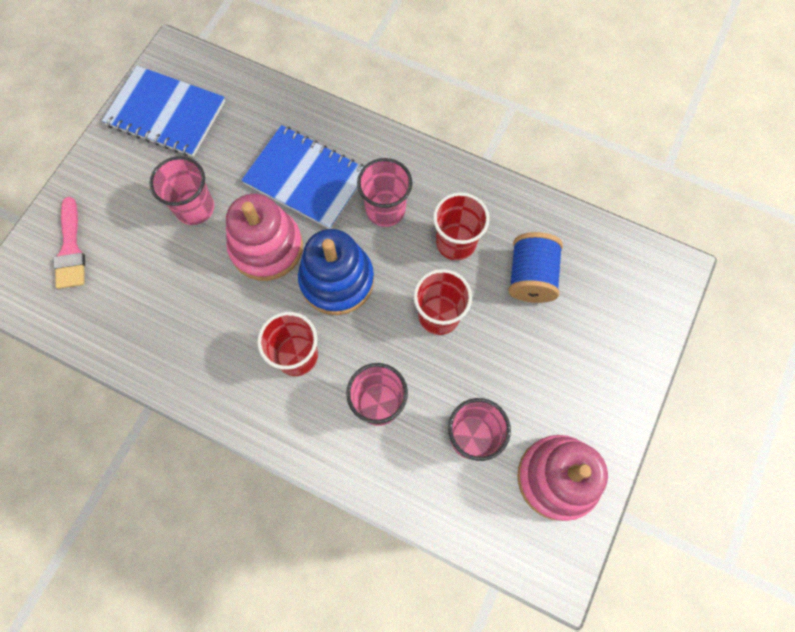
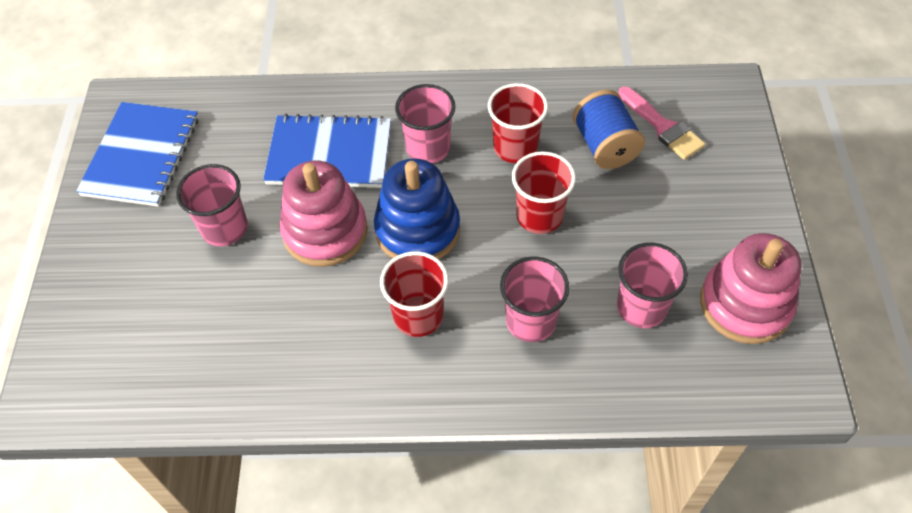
camera: 25 degrees left, 15 degrees down
(71, 249) = (102, 327): pink brush -> pink brush (663, 127)
(166, 113) = (141, 156): blue notebook -> blue notebook turned 75 degrees counterclockwise

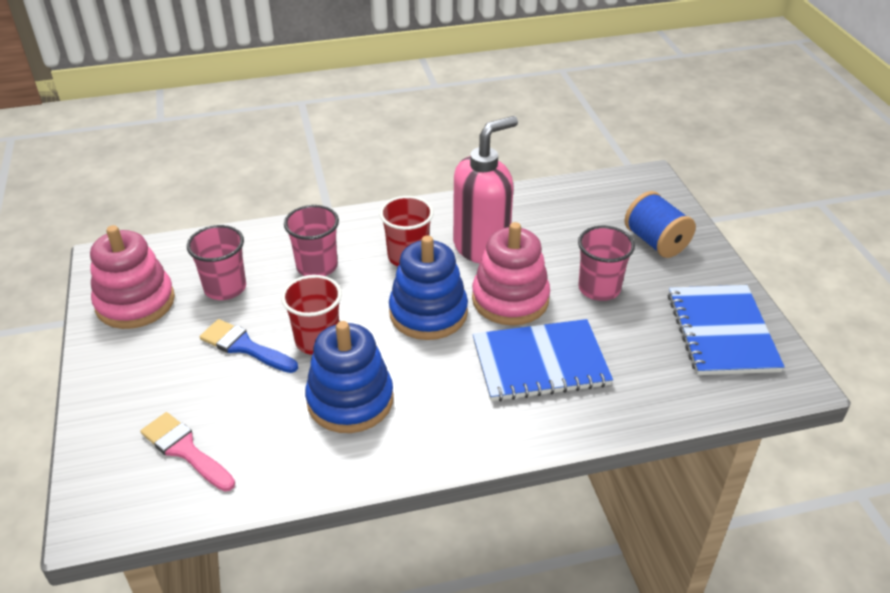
camera: 165 degrees right, 15 degrees down
(325, 314) = (482, 247): none -> pink soap dispenser
(428, 148) = (442, 384): pink cup -> none
(515, 147) = (350, 400): red cup -> blue stacking toy
(605, 146) = (253, 417): blue spool -> blue spool (656, 242)
(615, 222) = (244, 347): none -> blue brush

